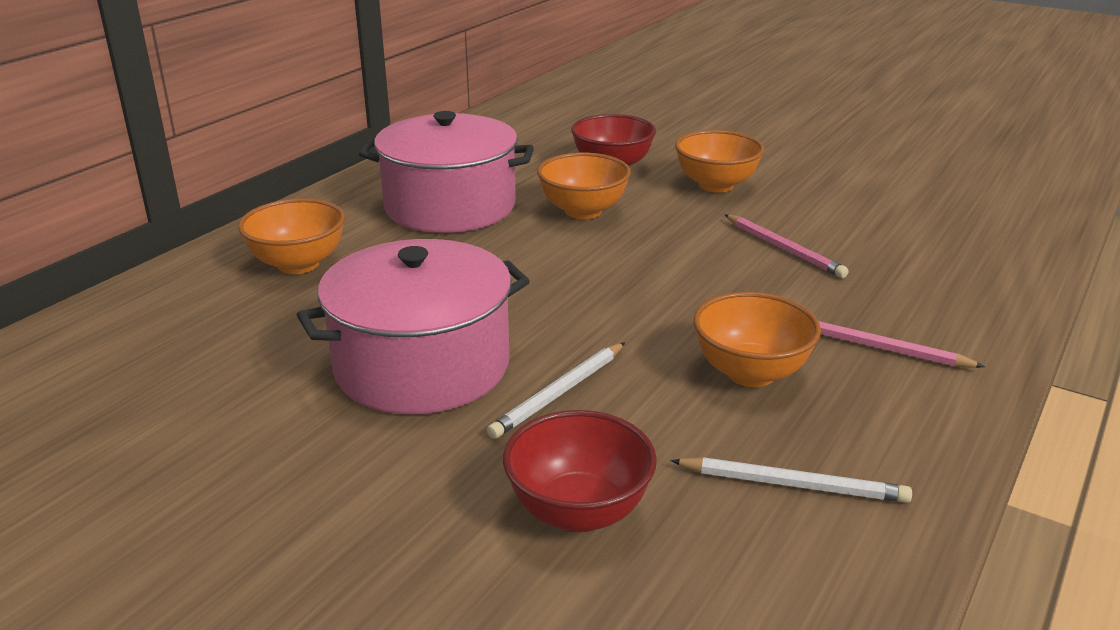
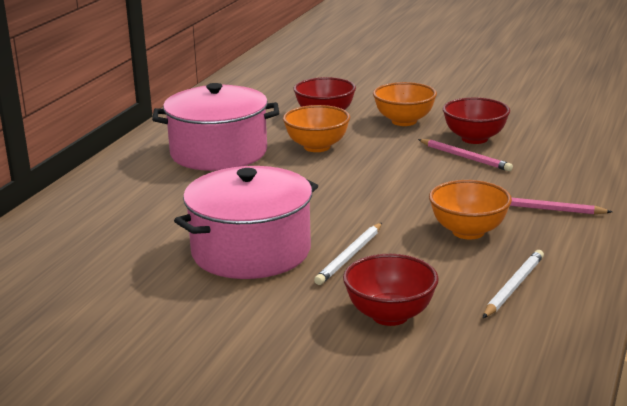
camera: 10 degrees left, 5 degrees down
(298, 264) = (128, 200): orange bowl -> none
(792, 485) = (513, 287): white pencil -> white pencil turned 60 degrees counterclockwise
(806, 221) = (474, 139): none -> red bowl

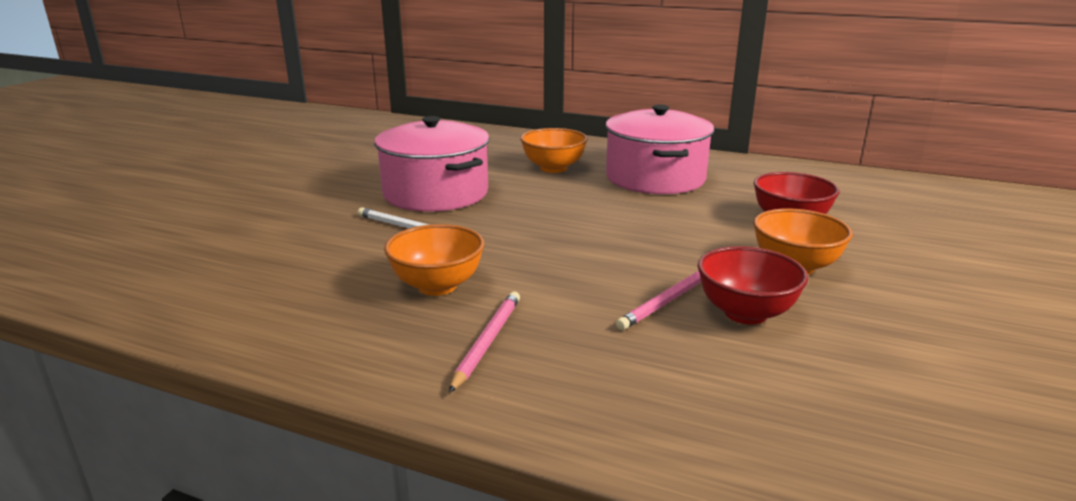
camera: 90 degrees right, 0 degrees up
(317, 147) = (682, 217): orange bowl -> orange bowl (553, 168)
(390, 315) = (289, 240): red bowl -> none
(513, 287) = (297, 300): white pencil -> none

